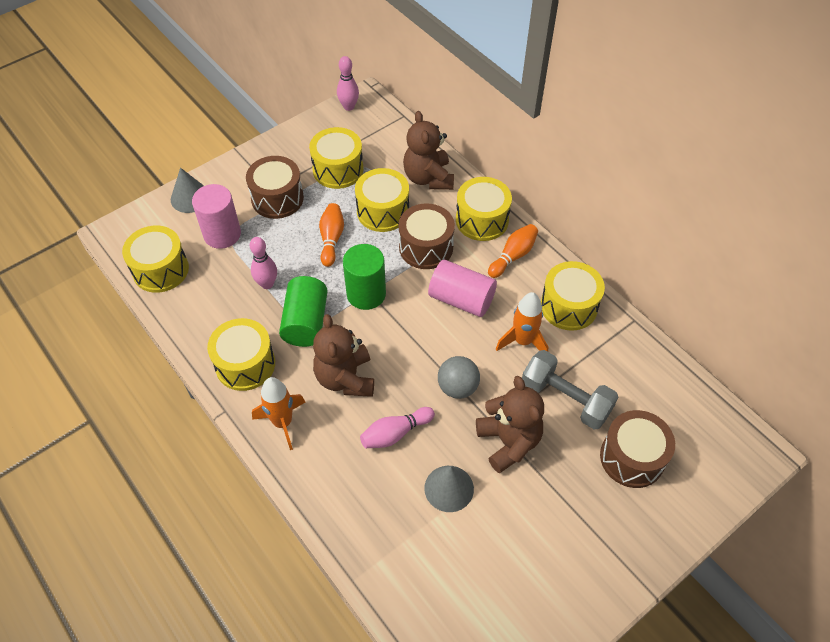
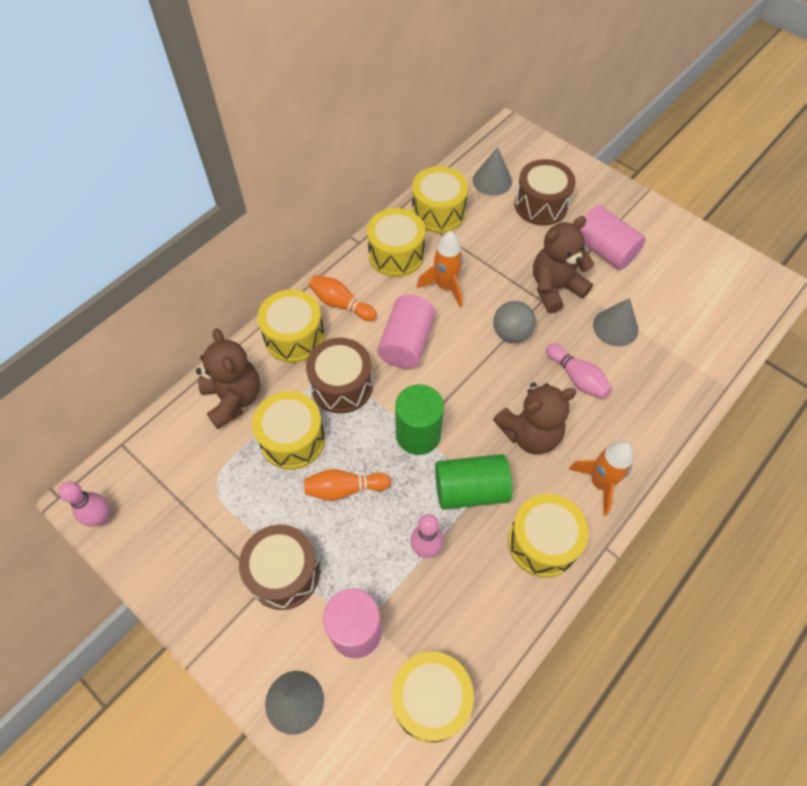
camera: 100 degrees left, 5 degrees up
(338, 169) = (225, 506): yellow drum -> yellow drum (438, 212)
(428, 178) = (233, 398): brown teddy bear -> brown teddy bear turned 90 degrees counterclockwise
(557, 509) = (604, 250): none -> pink cylinder
(565, 399) = (499, 251): grey dumbbell -> none
(672, 414) = (492, 181): none -> grey cone

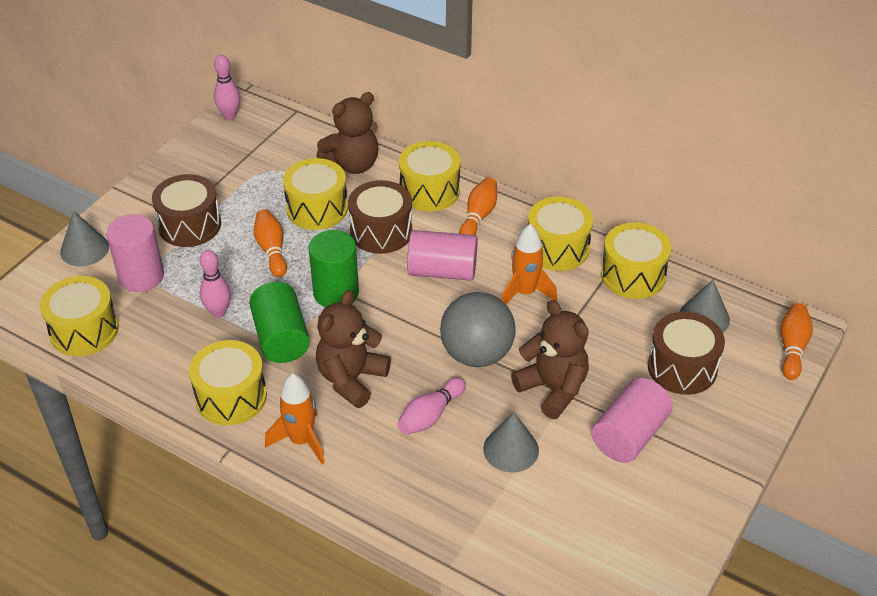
camera: 80 degrees right, 15 degrees down
(511, 333) = (476, 354): grey ball -> grey ball, size x1.56
(528, 141) = (792, 347): none -> orange bowling pin
(530, 434) = (351, 379): brown teddy bear -> brown teddy bear turned 60 degrees clockwise

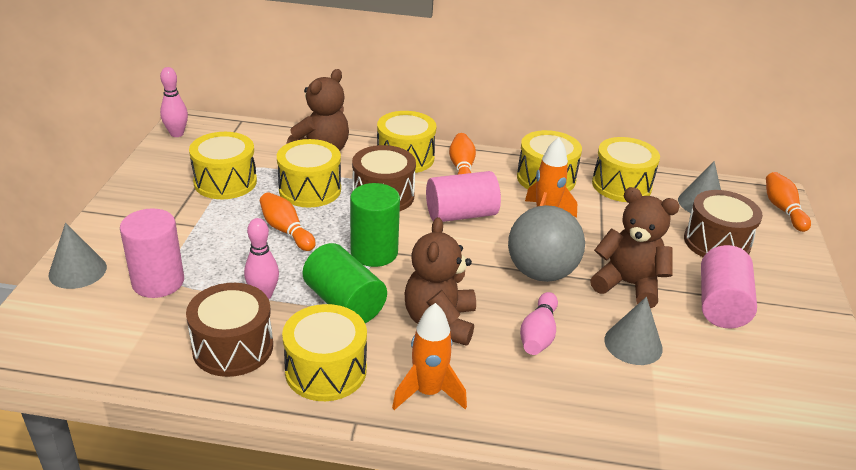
camera: 25 degrees left, 10 degrees down
(84, 330) = (117, 347): yellow drum -> yellow drum (225, 182)
(189, 225) = (187, 227): brown drum -> brown drum (233, 347)

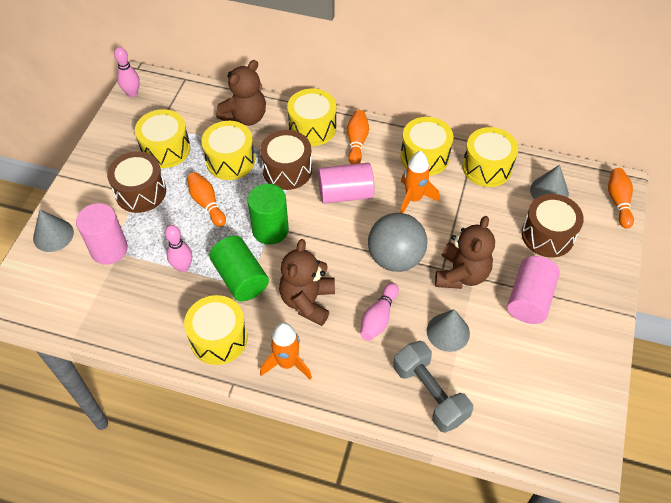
camera: 10 degrees right, 20 degrees up
(233, 347) = (157, 313): brown drum -> brown drum (140, 192)
(628, 284) = (461, 274): brown teddy bear -> brown teddy bear turned 75 degrees clockwise
(633, 413) = (430, 393): none -> grey dumbbell

